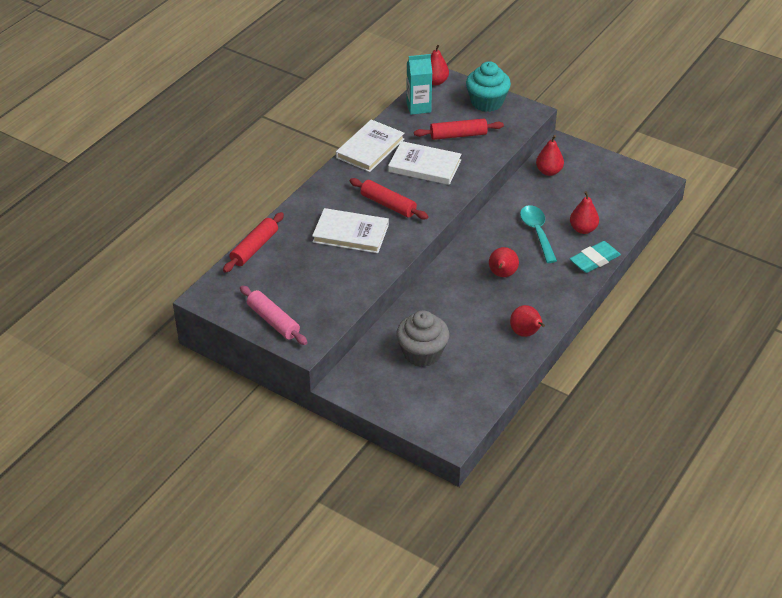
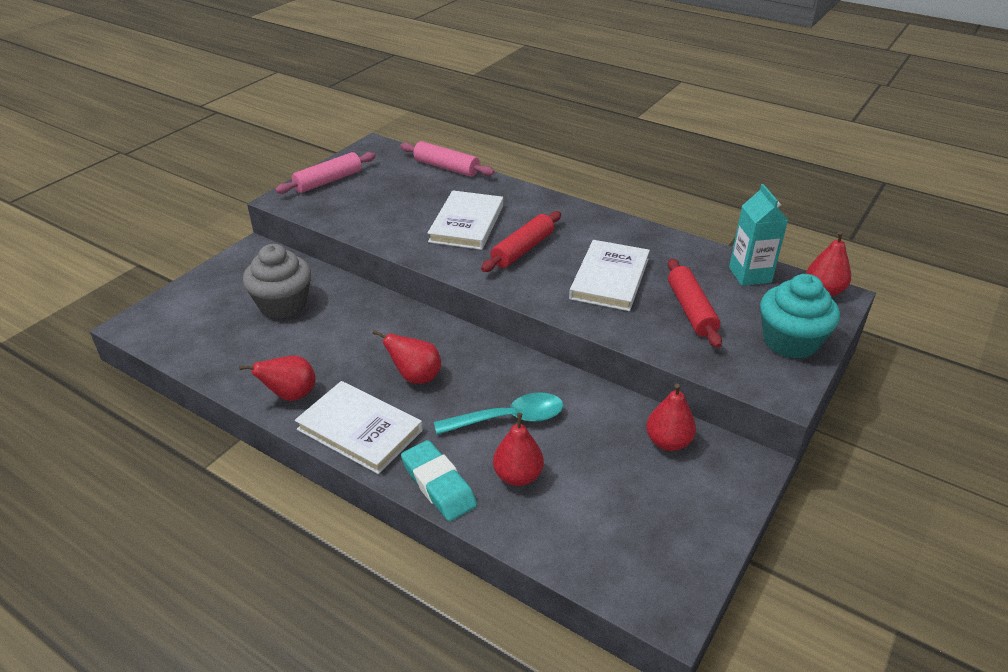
camera: 90 degrees right, 5 degrees down
(254, 248) = (446, 167): red rolling pin -> pink rolling pin
(370, 148) = (640, 236): white book -> white book (359, 430)

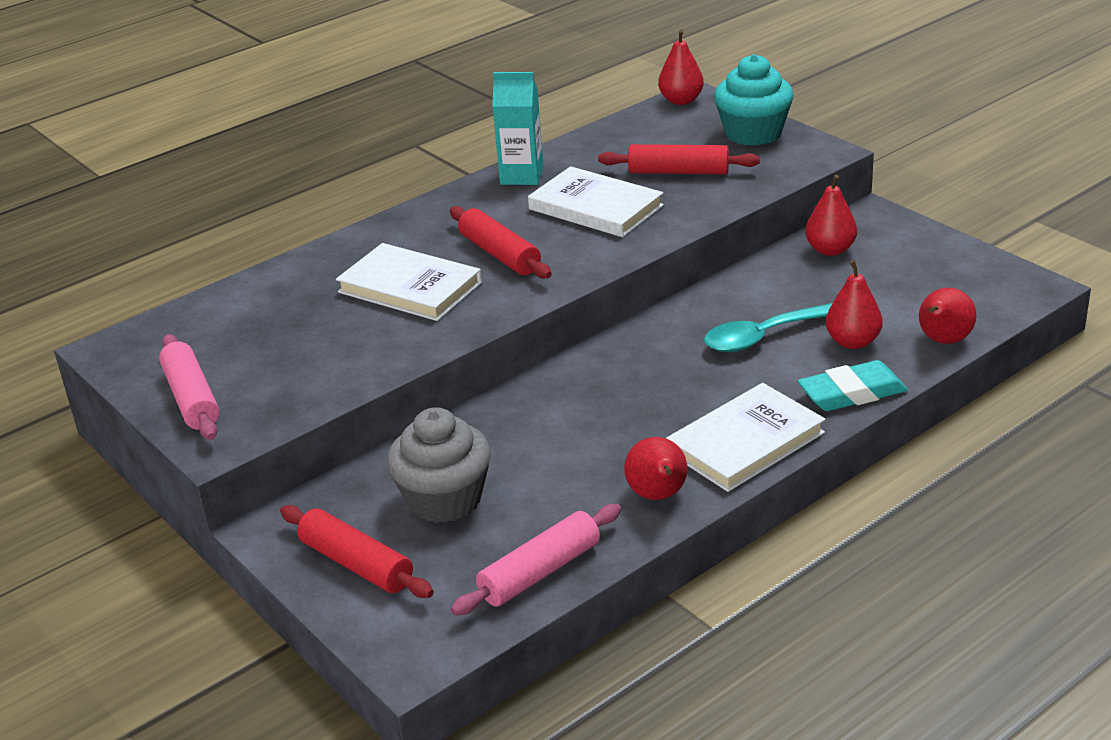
camera: 70 degrees left, 5 degrees down
(221, 286) = (356, 564): none -> red rolling pin
(416, 377) = (663, 394): red pear -> red pear (943, 341)
(446, 167) = (239, 289): pink rolling pin -> pink rolling pin (540, 572)
(509, 418) = (763, 337): turquoise spoon -> turquoise spoon turned 120 degrees counterclockwise
(750, 275) = (633, 130): turquoise carton -> turquoise carton (521, 176)

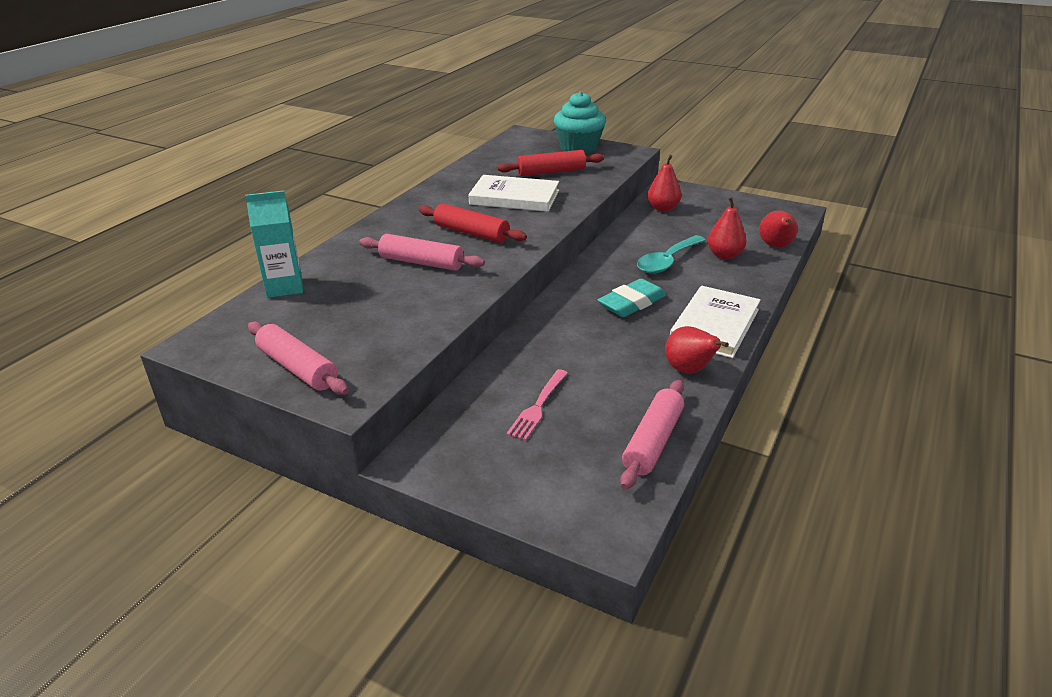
camera: 25 degrees left, 0 degrees up
(356, 564) = (506, 470): red rolling pin -> none
(410, 287) = (421, 262): white book -> pink rolling pin
(444, 499) = (538, 406): grey cupcake -> pink fork
(521, 176) = (446, 186): turquoise carton -> turquoise carton (284, 287)
(681, 100) = (517, 136): red pear -> none
(852, 393) = (752, 284): turquoise eraser -> turquoise eraser (632, 303)

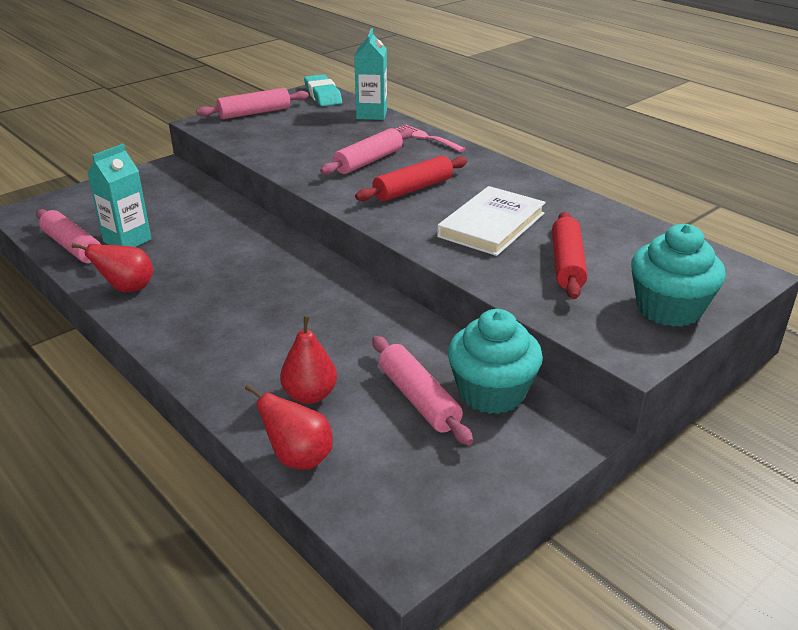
camera: 110 degrees right, 0 degrees up
(538, 406) = (165, 214): pink fork -> pink fork (428, 138)
(611, 408) = (127, 240): none -> turquoise carton
(632, 303) = (262, 291): turquoise eraser -> turquoise eraser (322, 95)
(663, 208) = (491, 392): red pear -> turquoise cupcake
(667, 261) = (330, 343): turquoise spoon -> none
(690, 225) = (418, 399): none -> pink rolling pin
(715, 325) = (174, 328): white book -> none

